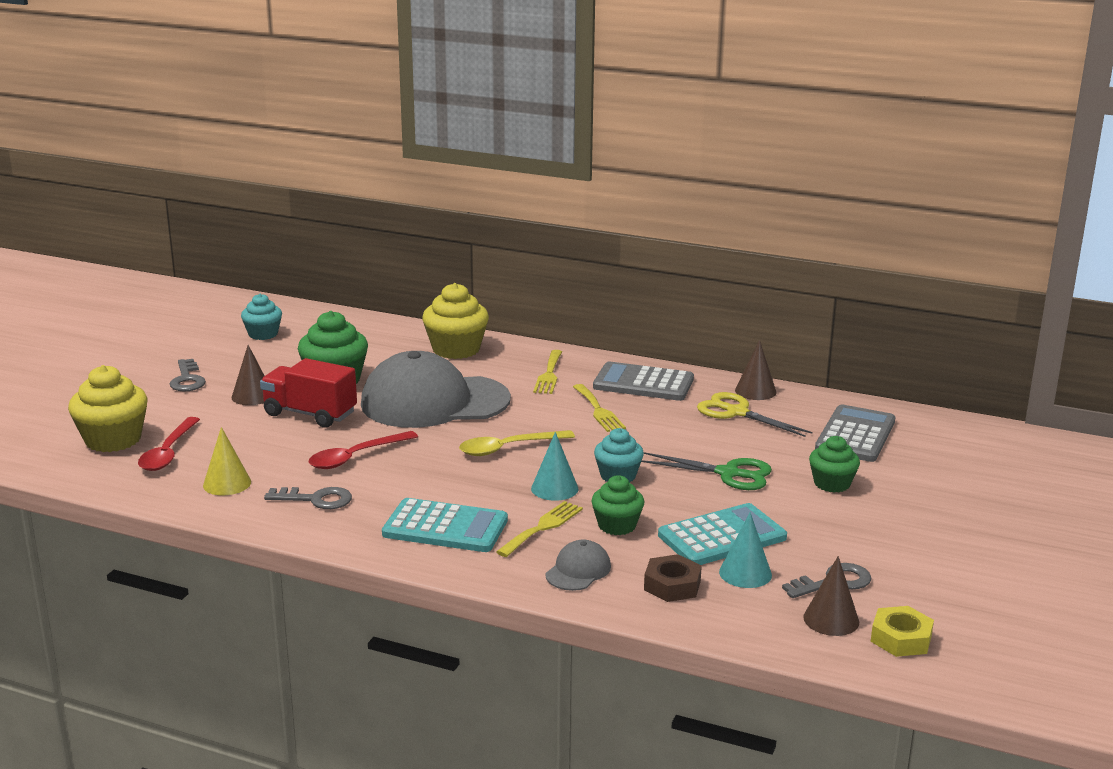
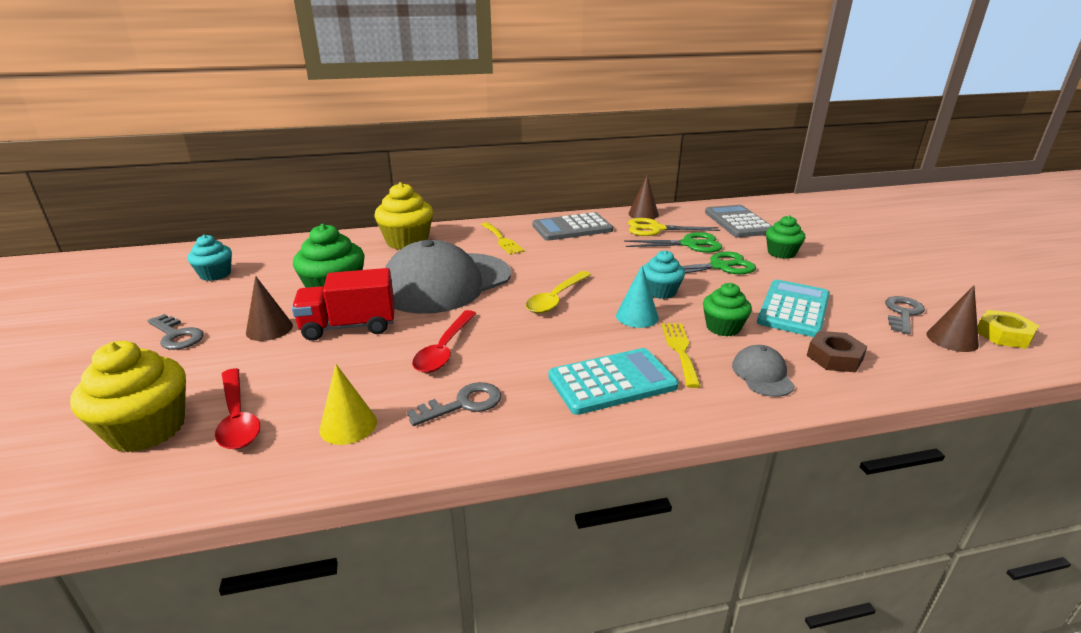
camera: 35 degrees left, 5 degrees up
(598, 410) = (573, 253): yellow fork -> none
(741, 441) = (689, 244): none -> green scissors
(745, 573) = (853, 329): turquoise cone -> none

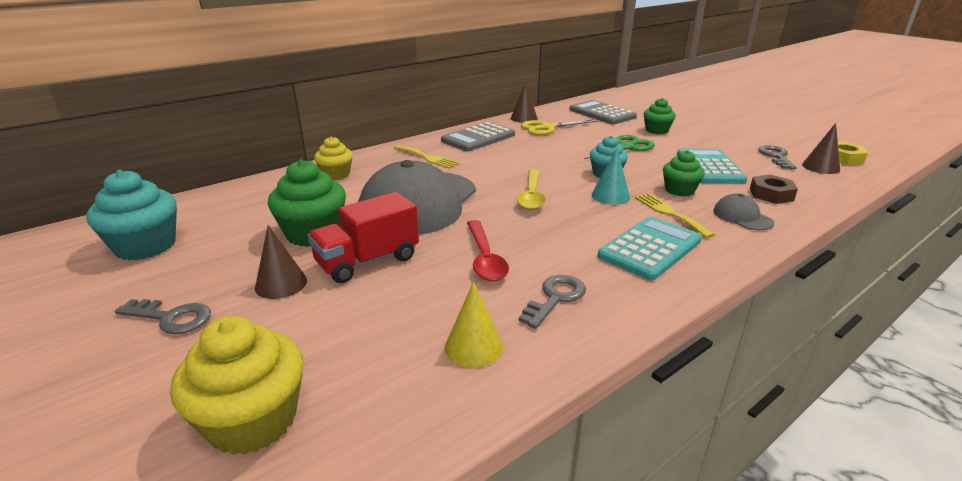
camera: 25 degrees left, 0 degrees up
(215, 274) = (145, 246): turquoise cupcake -> turquoise cupcake, size x1.60
(237, 417) = (348, 376): red spoon -> none
(407, 242) = (336, 175): yellow cupcake -> yellow cupcake, size x0.63
(689, 244) = (585, 135): green scissors -> none

